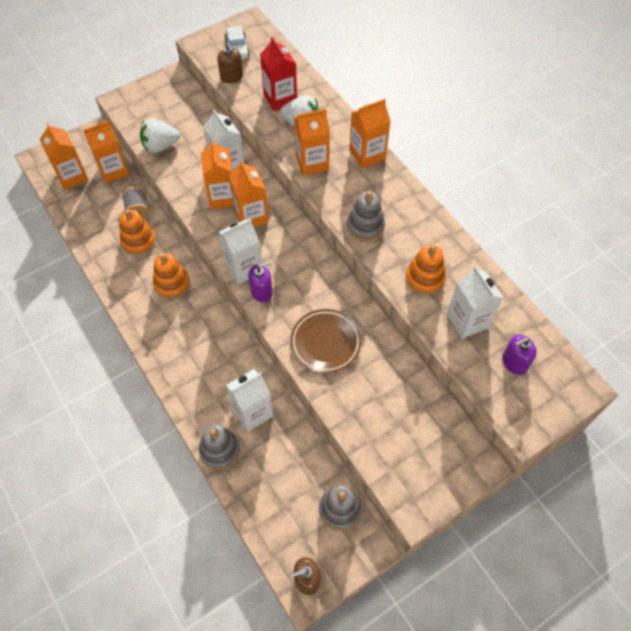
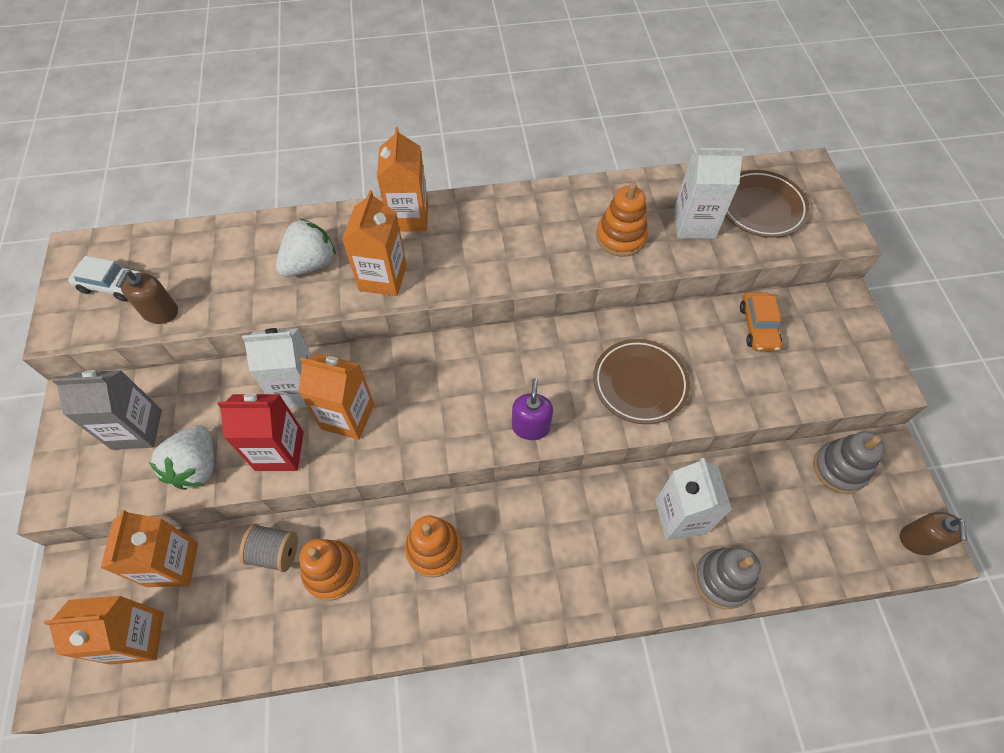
camera: 65 degrees left, 0 degrees up
(169, 110) = (137, 429): none -> grey carton
(231, 77) = (160, 312): brown soap dispenser -> brown soap dispenser turned 105 degrees clockwise
(244, 268) = (482, 434): white carton -> none
(251, 216) = (402, 393): orange carton -> none
(280, 99) = (248, 270): red carton -> red carton (279, 451)
(365, 226) = (517, 263): grey stacking toy -> none
(416, 405) = (758, 327): none -> orange car
(514, 362) = (761, 207): purple soap dispenser -> brown plate

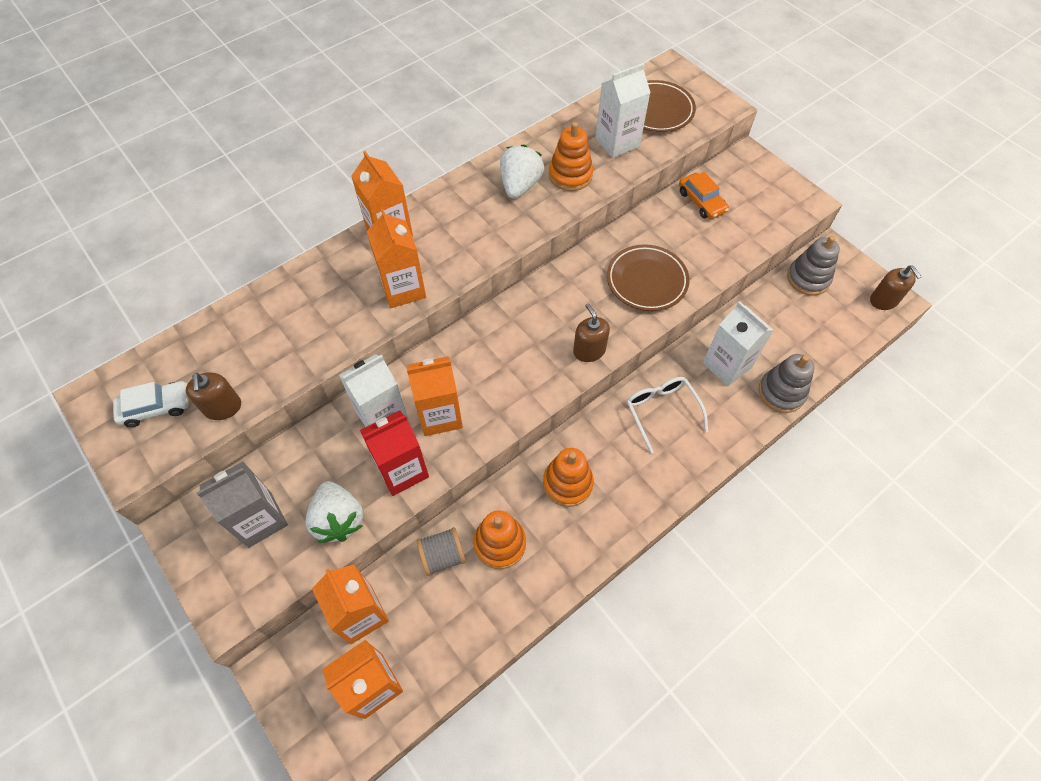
camera: 30 degrees left, 0 degrees up
(310, 264) = (332, 306): white strawberry -> white strawberry (520, 186)
(531, 426) = (589, 350): purple soap dispenser -> brown soap dispenser
(577, 529) = (662, 412): none -> white glasses

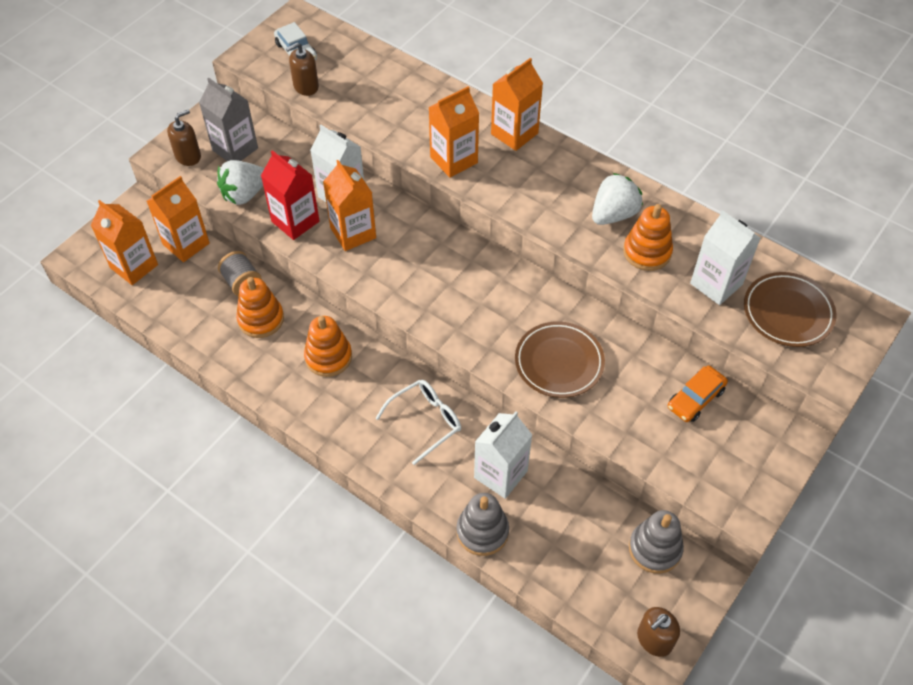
camera: 75 degrees right, 5 degrees down
(520, 186) = (613, 214): white strawberry -> white strawberry turned 45 degrees counterclockwise
(589, 350) = (455, 328): brown soap dispenser -> brown soap dispenser (188, 156)

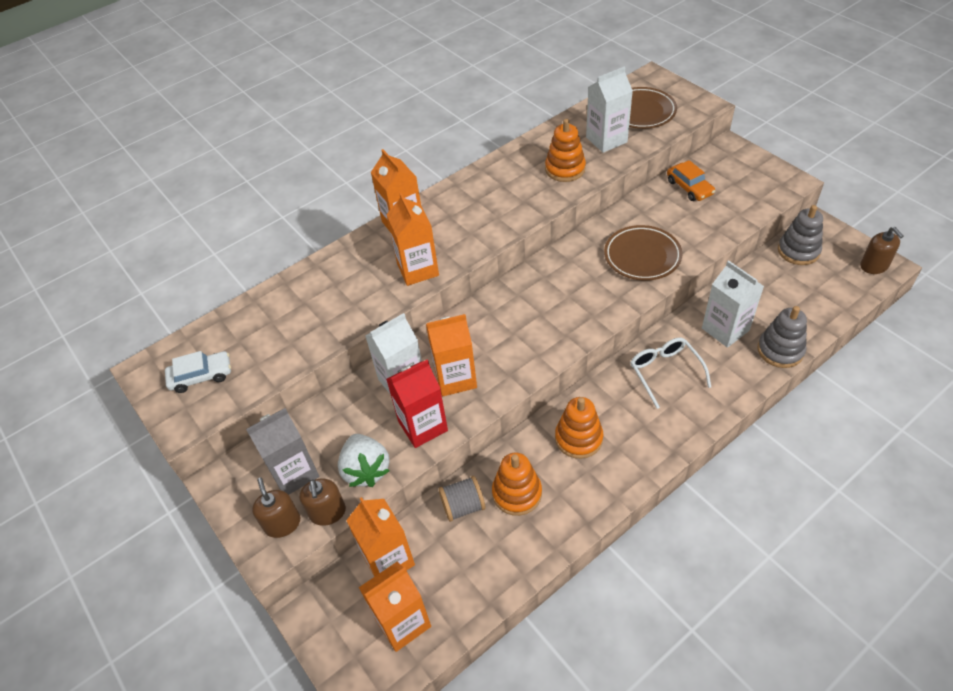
camera: 70 degrees left, 5 degrees down
(306, 86) = (260, 373): brown soap dispenser -> brown soap dispenser (327, 512)
(613, 214) = (519, 180): white strawberry -> none

